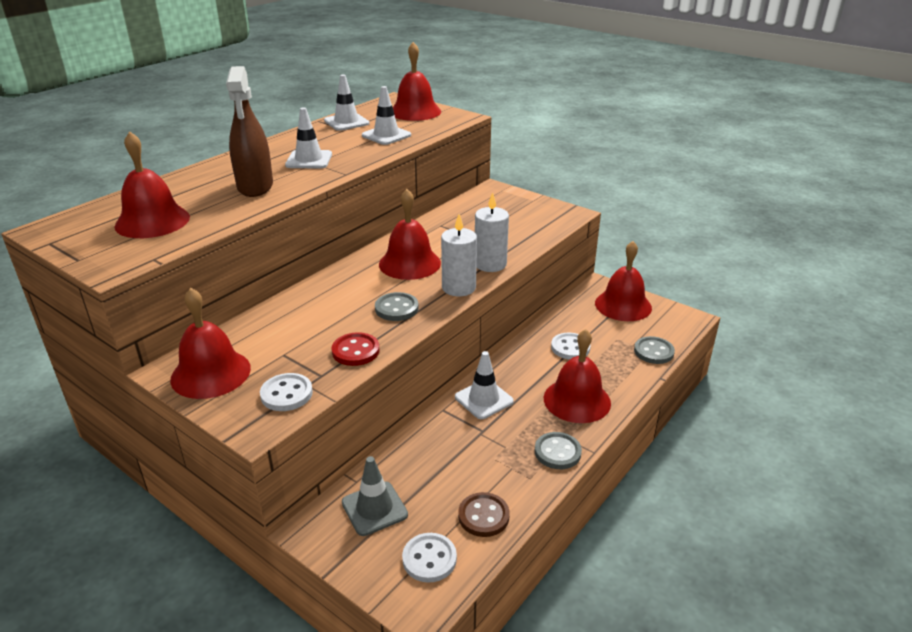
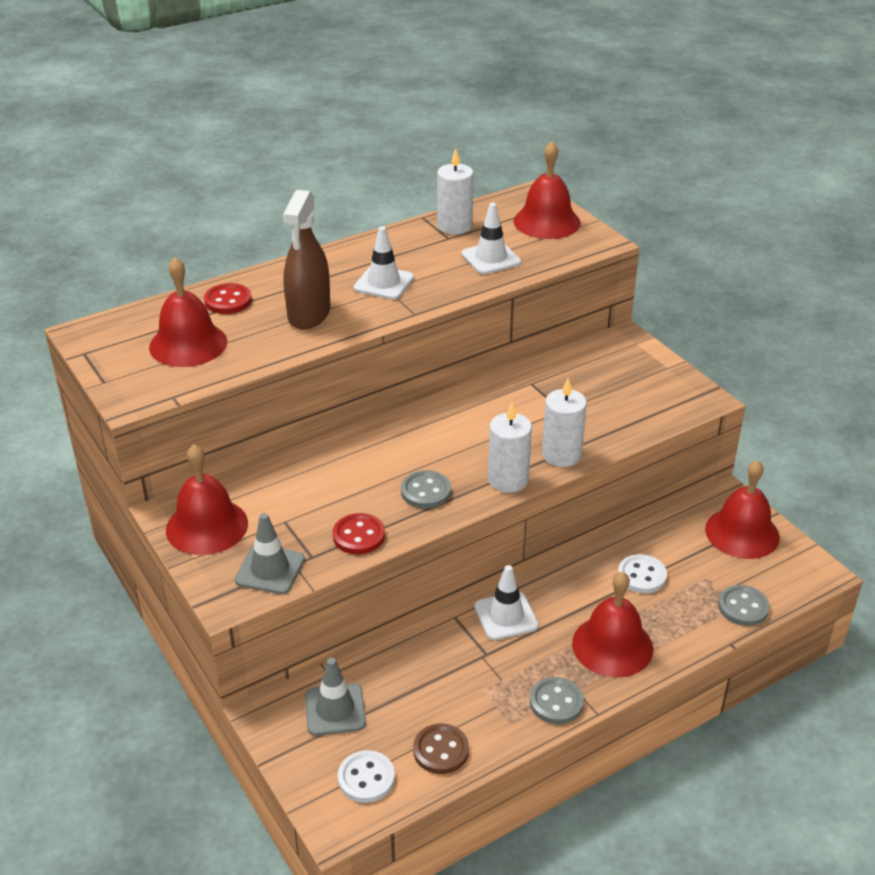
camera: 20 degrees right, 5 degrees up
(177, 189) = (228, 301): none -> red button
(286, 394) = (270, 570): white button -> grey traffic cone
(346, 122) = (454, 226): white traffic cone -> white candle
(409, 263) = (468, 432): red bell -> none

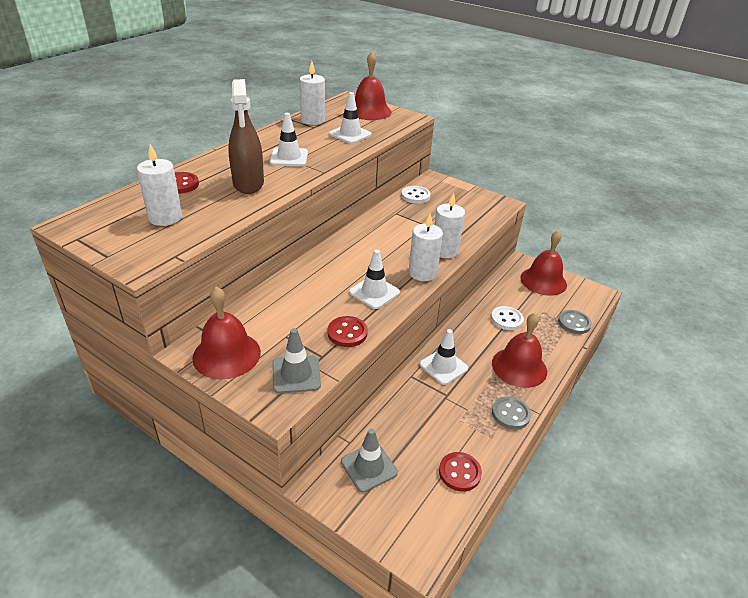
camera: 25 degrees left, 0 degrees up
(188, 344) = (165, 217): red bell -> white candle
(366, 778) = (421, 512): white button -> white button (415, 196)
(426, 491) = (374, 292): grey button -> white traffic cone
(441, 750) = (459, 472): brown button -> red button

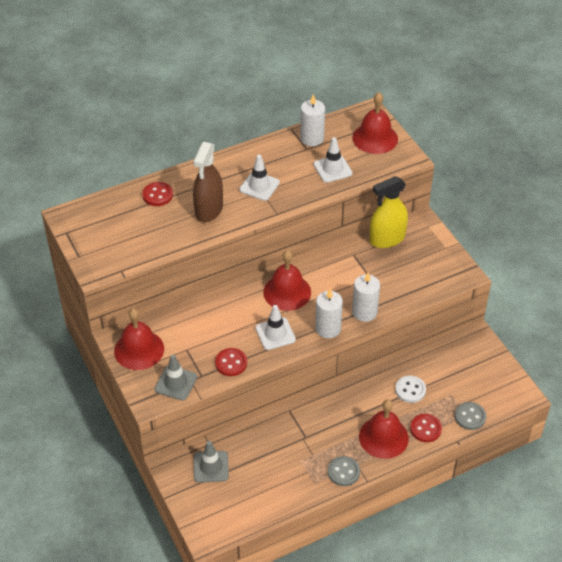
camera: 30 degrees right, 10 degrees up
(165, 217) = (131, 229): white candle -> none
(415, 196) = (387, 239): white button -> yellow spray bottle
(443, 366) = (320, 412): white traffic cone -> none
(459, 472) = (271, 497): red button -> red button (425, 429)
(543, 281) = (480, 363): red bell -> red bell (287, 292)

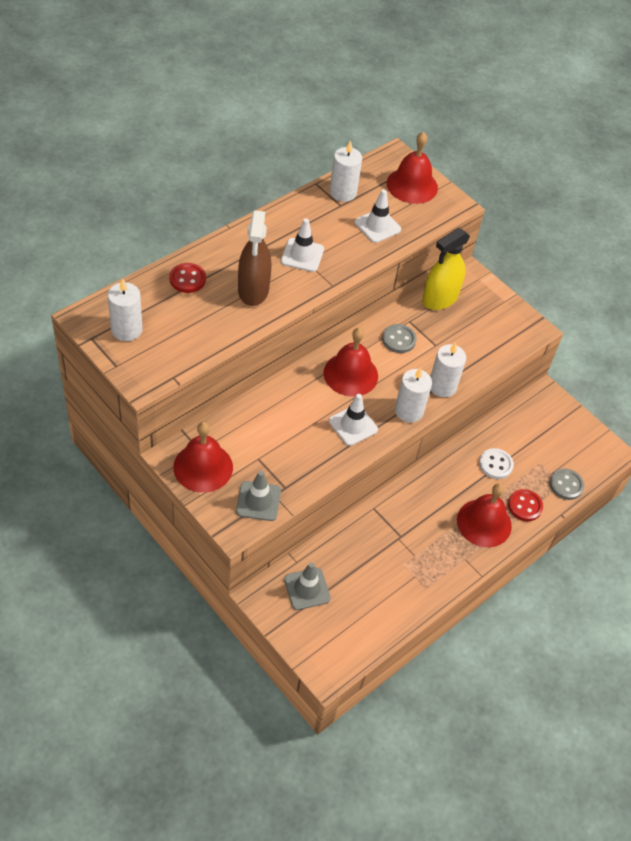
camera: 20 degrees left, 5 degrees up
(96, 229) = (126, 329): none -> white candle
(231, 363) = (314, 467): red button -> none
(343, 472) = (453, 570): grey button -> grey button (399, 340)

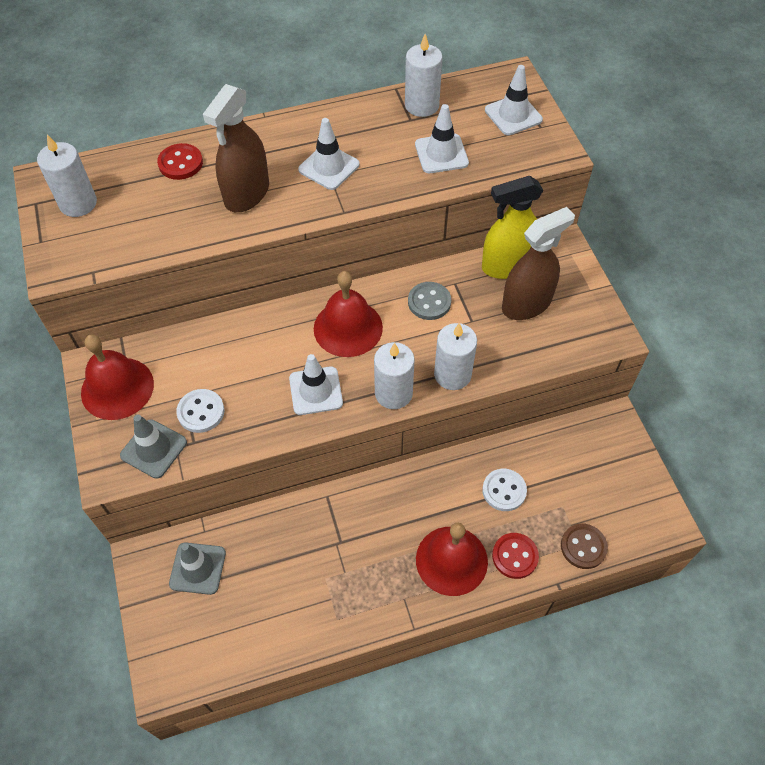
camera: 30 degrees right, 5 degrees up
(277, 465) = (201, 412): none -> white button
(412, 185) = (513, 115): red bell -> white traffic cone
(467, 322) = (526, 304): none -> brown spray bottle
(566, 485) = (583, 547): grey button -> brown button

